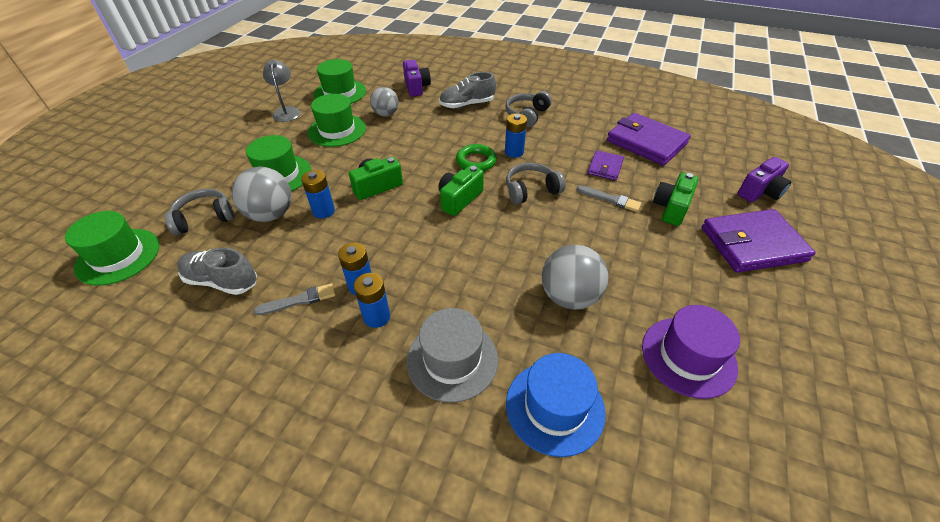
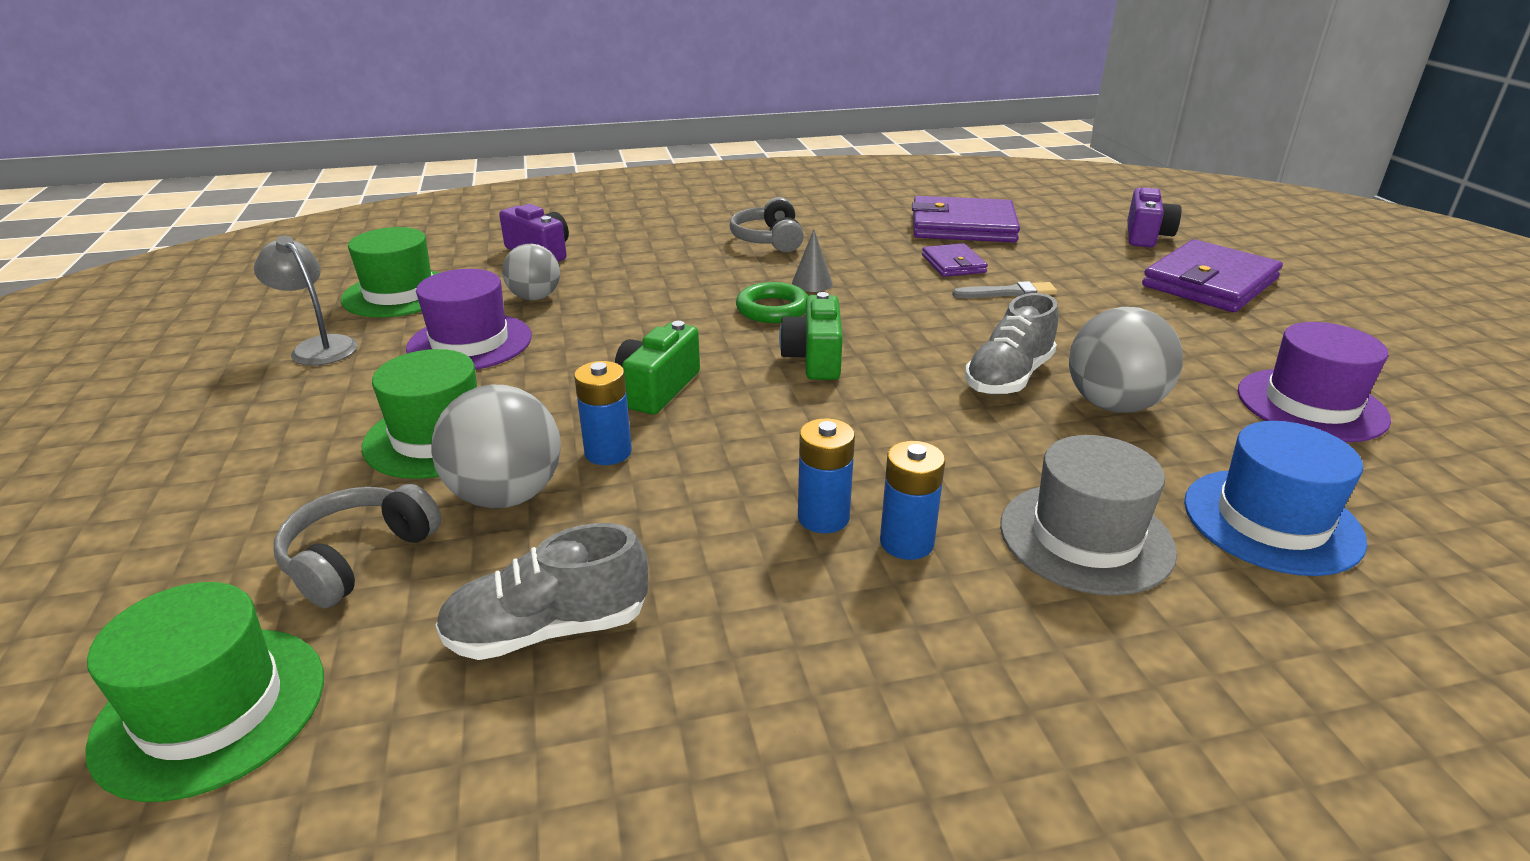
camera: 35 degrees left, 15 degrees down
(299, 300) = (746, 584): grey brush -> none
(337, 130) = (470, 342): green hat -> purple hat
(467, 105) = (659, 251): grey shoe -> grey shoe (1008, 377)
(514, 152) = (812, 283): blue battery -> grey cone
(531, 190) = (898, 316): grey headphones -> none
(671, 208) = (1085, 279): green camera -> none

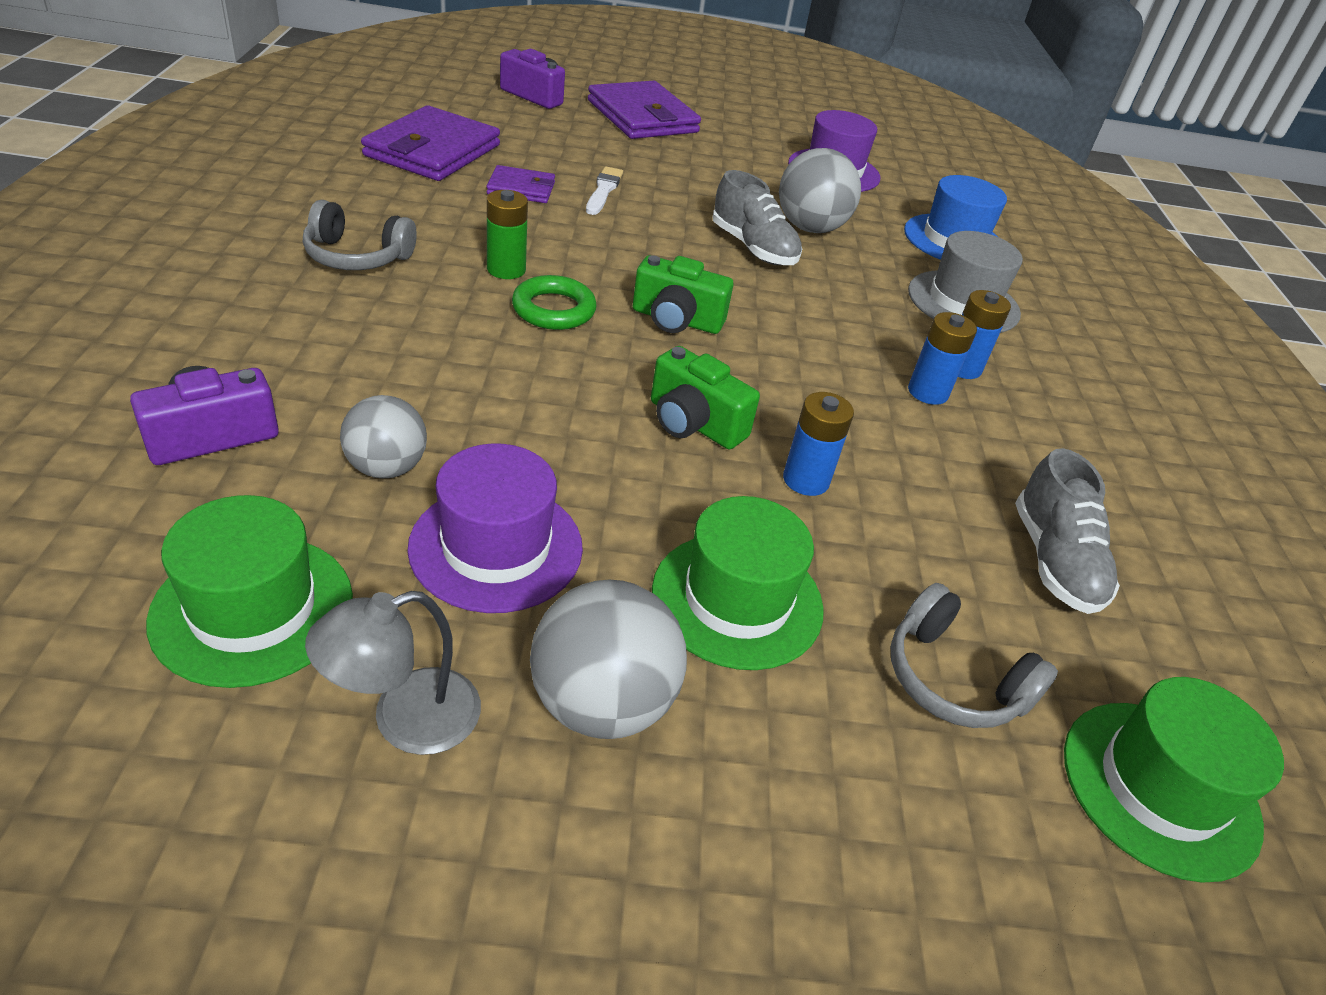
camera: 80 degrees left, 10 degrees up
(506, 495) = (865, 559): grey ball -> grey ball (602, 702)
(812, 283) = (506, 269): grey cone -> green battery
(1008, 293) = (603, 190): grey brush -> white brush

